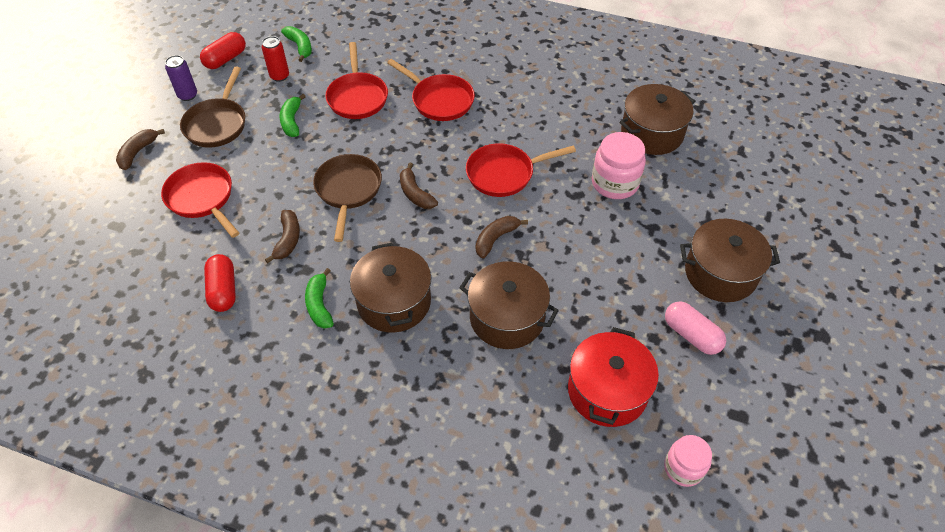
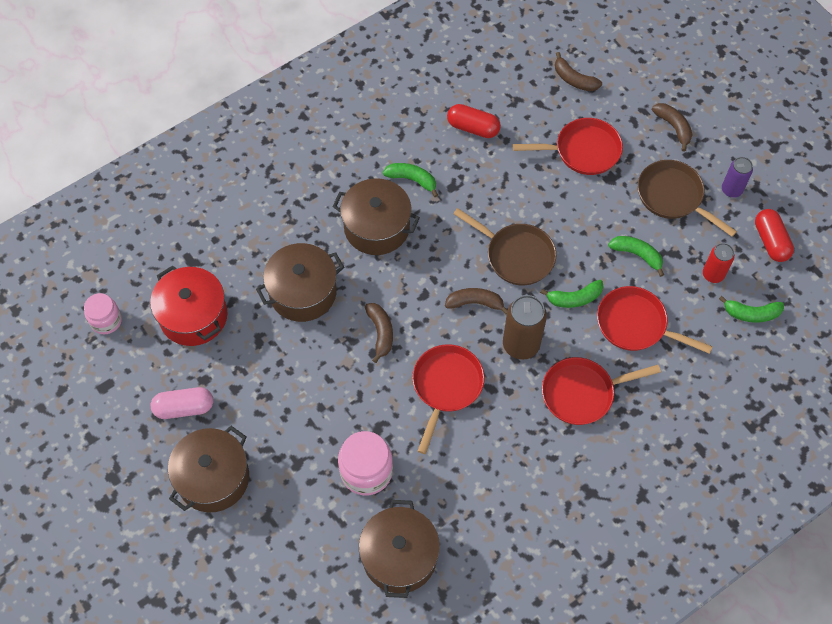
camera: 125 degrees right, 10 degrees up
(288, 240) = (492, 188): brown banana -> brown banana (574, 79)
(361, 138) = (574, 298): none -> green banana
(429, 149) = (521, 344): none -> brown can

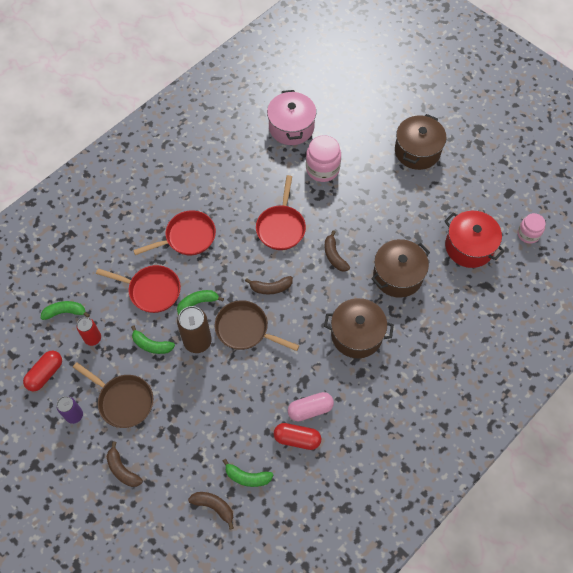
camera: 170 degrees right, 0 degrees up
(184, 408) = (451, 187): pink capsule -> pink capsule (310, 409)
(399, 556) = (291, 127): brown pot -> pink pot
(412, 180) = (338, 380): green banana -> green banana (247, 477)
(521, 344) = (233, 263): brown can -> brown can (197, 341)
(583, 151) = (200, 432): red pan -> none
(771, 241) = (45, 374): red capsule -> red capsule turned 60 degrees clockwise

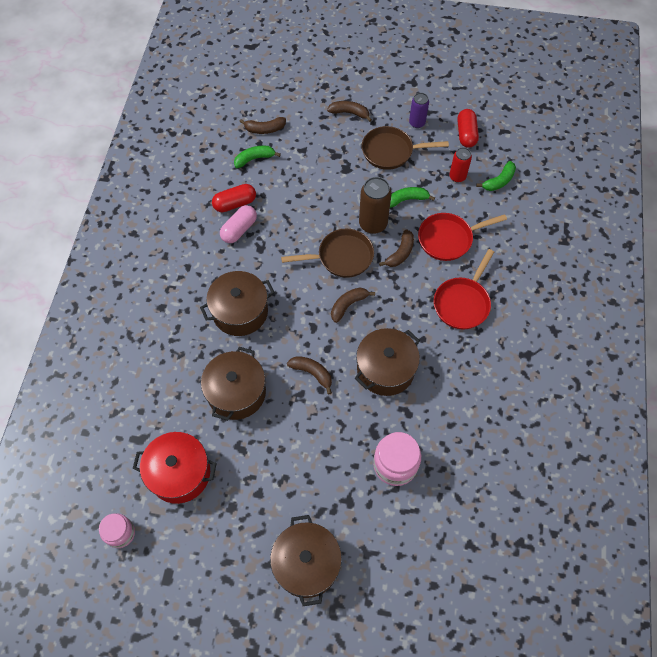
camera: 145 degrees right, 0 degrees up
(197, 303) = (400, 253): green banana -> brown banana
(281, 227) = (385, 369): red pan -> brown pot
(291, 127) = (469, 496): pink pot -> none

